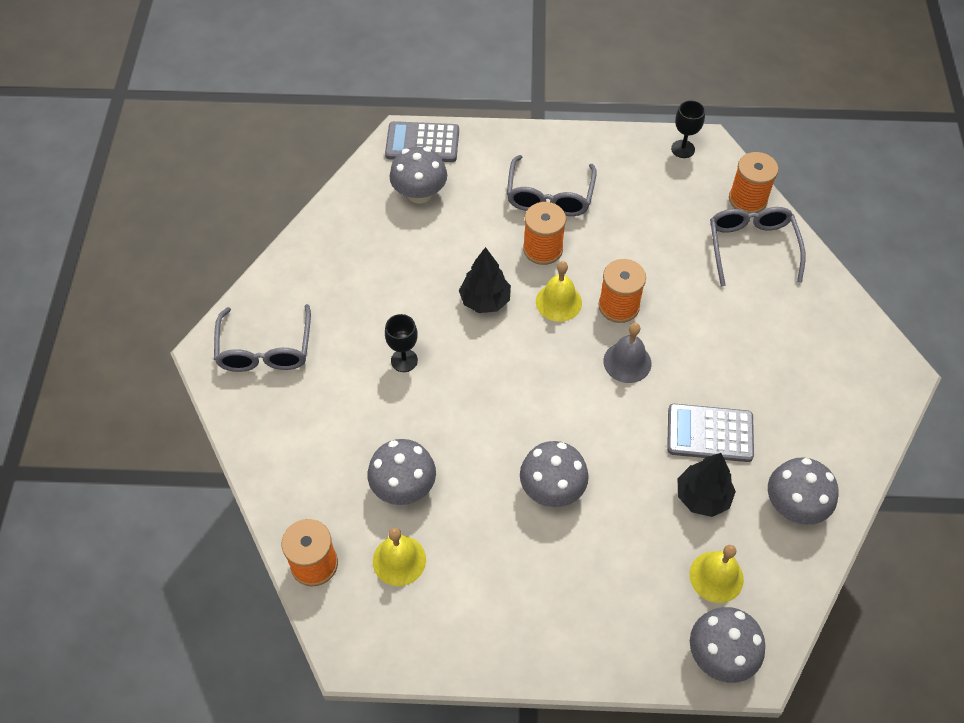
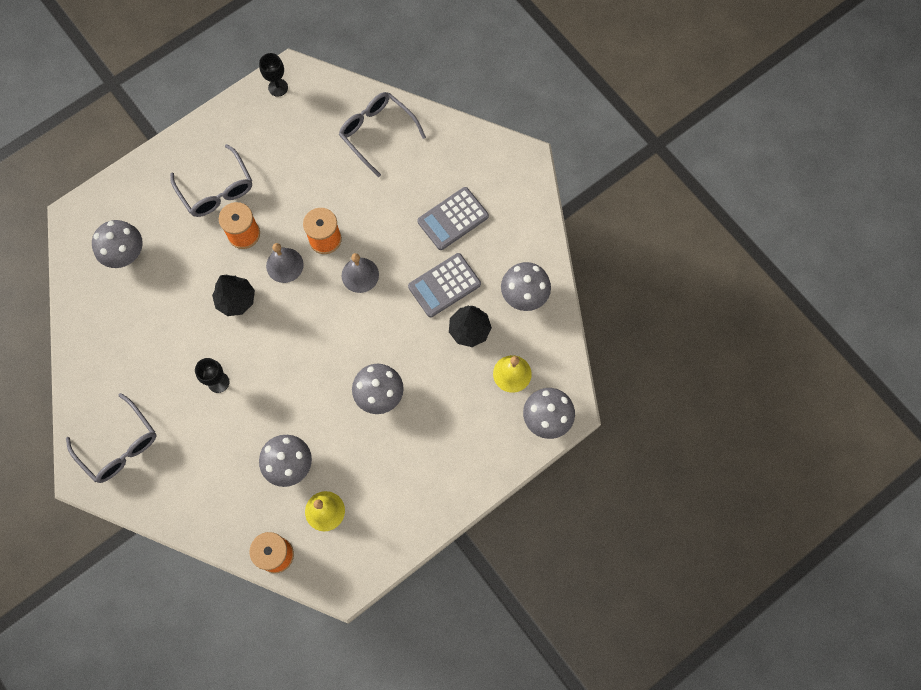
camera: 40 degrees left, 15 degrees up
(422, 143) = (93, 212): grey calculator -> grey calculator (453, 219)
(558, 302) = (284, 265): yellow bell -> grey bell
(747, 199) = (349, 97): orange spool -> none

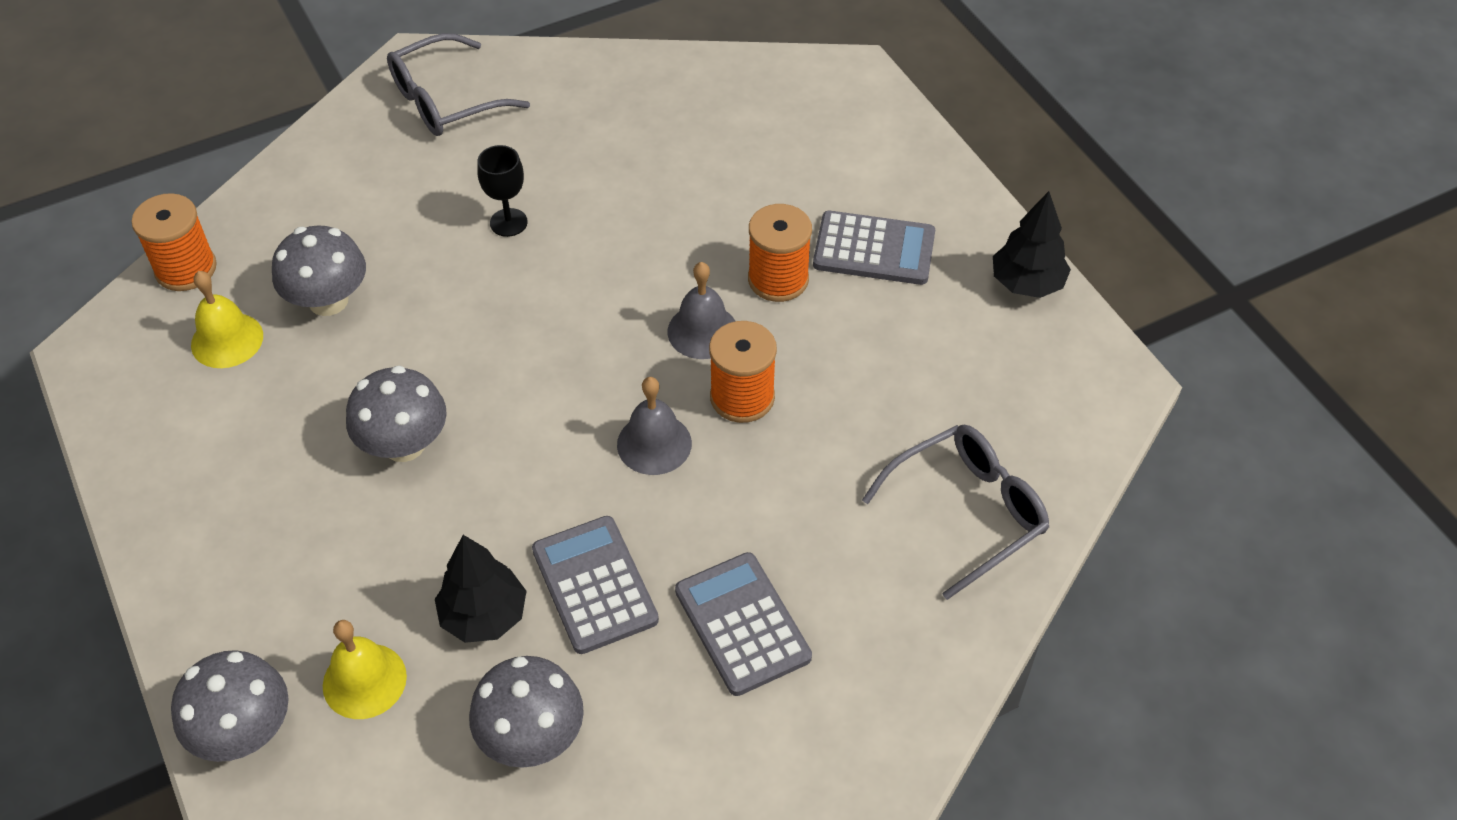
camera: 100 degrees right, 20 degrees down
(125, 253) = (773, 125): grey mushroom -> none
(216, 190) = (874, 249): grey glasses -> grey calculator
(236, 300) = (651, 258): black tree -> black tree (1026, 283)
(278, 87) = (1086, 358): black goblet -> none

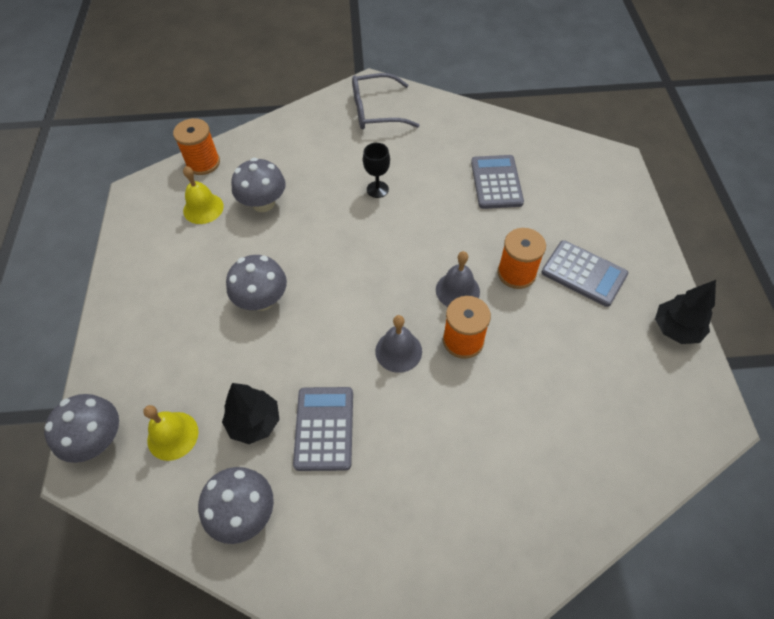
camera: 25 degrees right, 5 degrees up
(742, 624) = (399, 491): grey calculator -> grey calculator (496, 182)
(967, 512) = (574, 473): grey glasses -> none

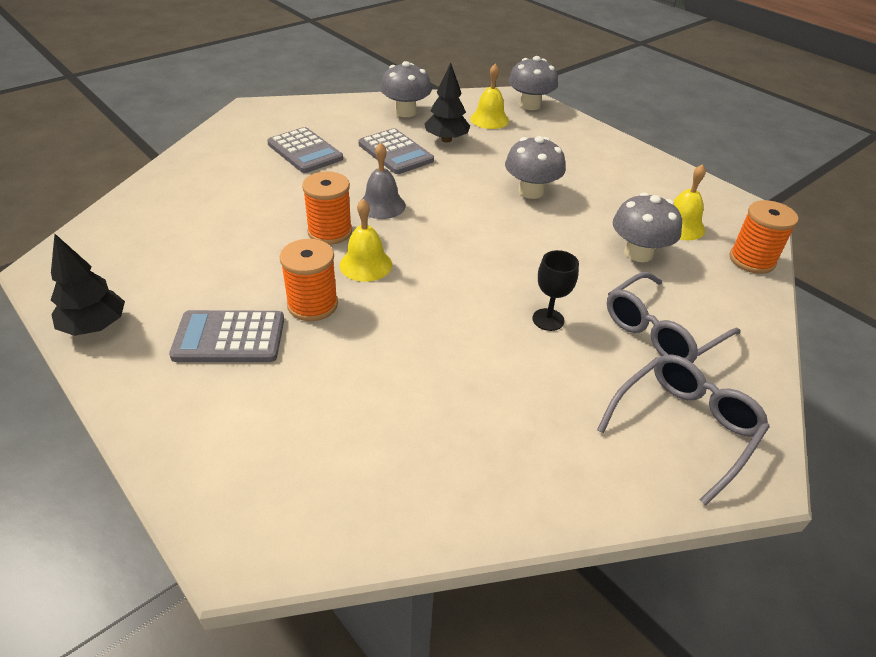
camera: 140 degrees right, 15 degrees down
(323, 152) = (661, 331): none -> grey glasses
(457, 290) = (365, 264): grey bell -> yellow bell
(496, 182) = (413, 401): grey calculator -> grey calculator (305, 151)

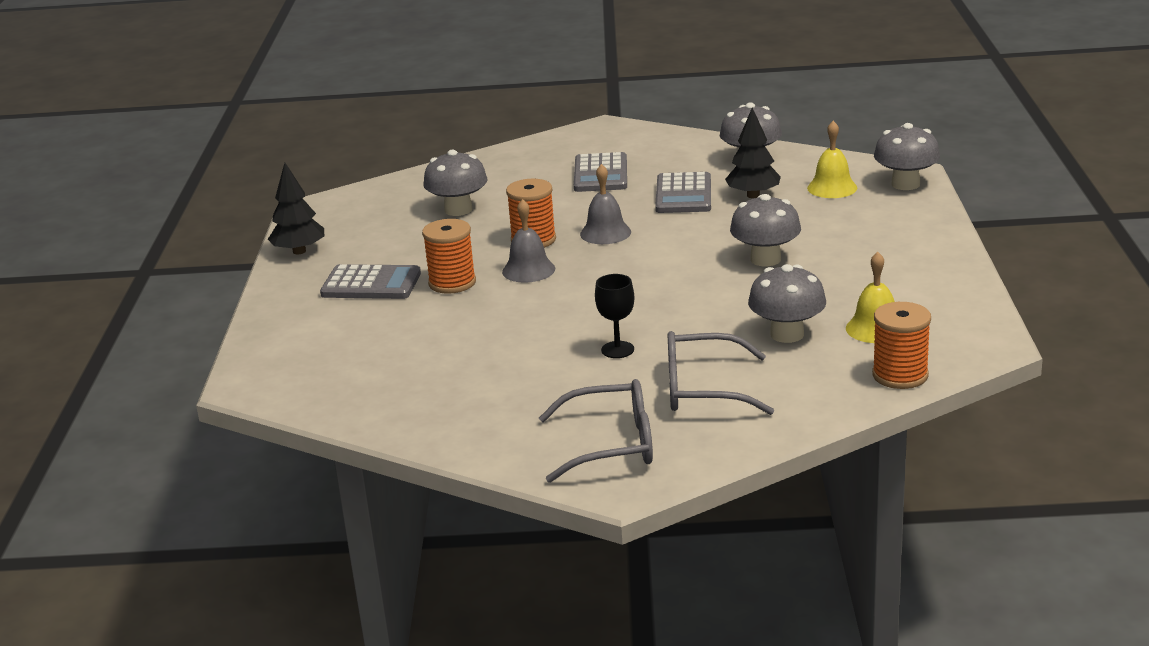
camera: 45 degrees right, 15 degrees down
(218, 222) = (458, 210): none -> grey mushroom
(229, 338) = (371, 284): grey calculator -> grey calculator turned 150 degrees clockwise
(365, 264) = (528, 270): yellow bell -> grey bell

